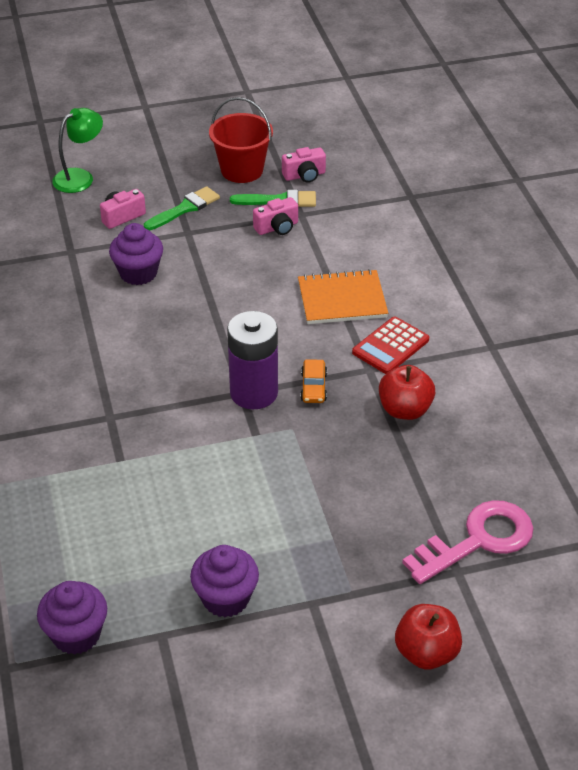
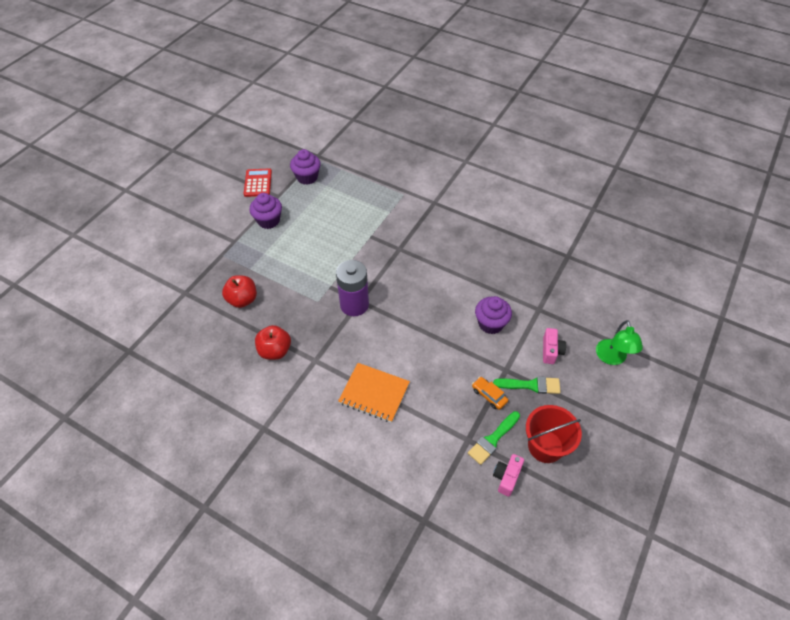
camera: 135 degrees right, 10 degrees up
(185, 208) = (531, 385): green brush -> green brush turned 90 degrees counterclockwise
(277, 227) = (467, 416): pink camera -> none
(313, 387) = (331, 329): orange car -> orange car (489, 395)
(342, 299) = (374, 393): orange notebook -> orange notebook turned 75 degrees clockwise
(390, 346) = (318, 383): red calculator -> red calculator (258, 183)
(426, 653) = (173, 254): red apple -> red apple (242, 300)
(477, 540) = (185, 311): pink key -> none

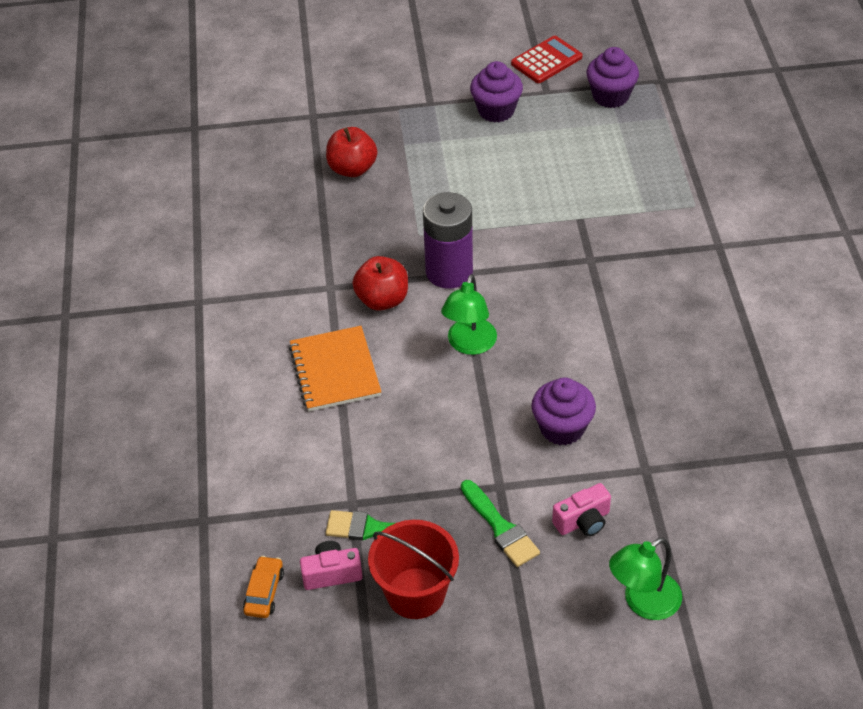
camera: 55 degrees right, 5 degrees down
(275, 351) = (309, 244): red apple -> red apple (382, 300)
(409, 326) = (469, 345): none -> green lamp
(489, 395) = (440, 489): orange car -> orange car (264, 592)

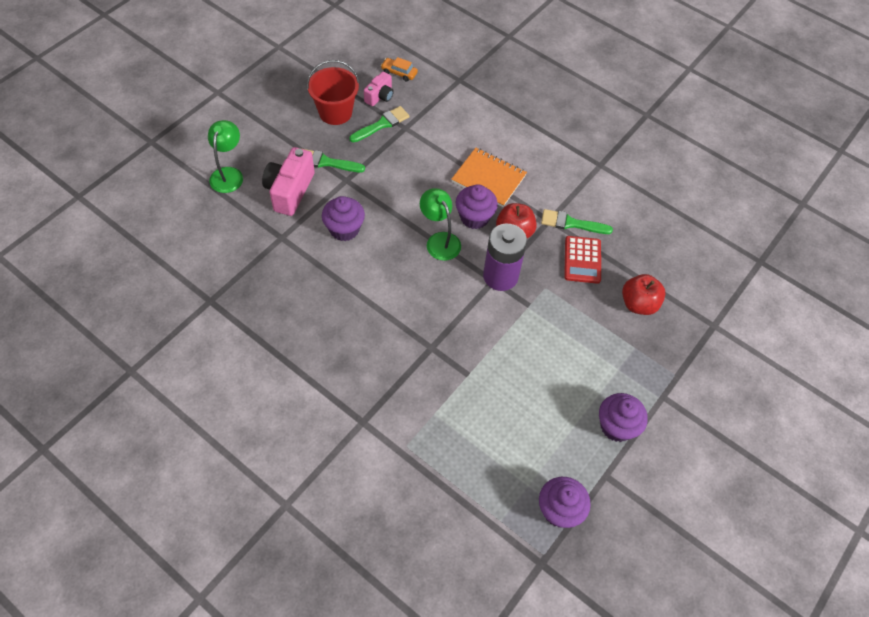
camera: 130 degrees right, 10 degrees up
(264, 592) = (399, 73): orange car -> orange car turned 150 degrees clockwise
(313, 269) = (571, 223): none -> green brush
(404, 342) = (474, 217): none -> purple cupcake
(546, 60) = (641, 510): red calculator -> red calculator (582, 260)
(583, 521) = (290, 191): pink camera -> pink camera, size x1.71

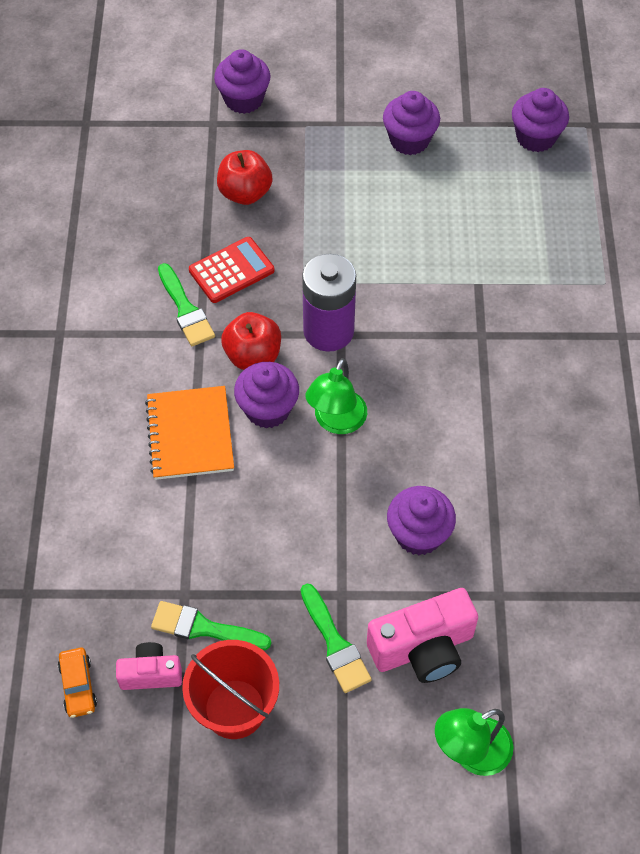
camera: 125 degrees left, 0 degrees up
(725, 356) = (243, 99): none -> purple cupcake

